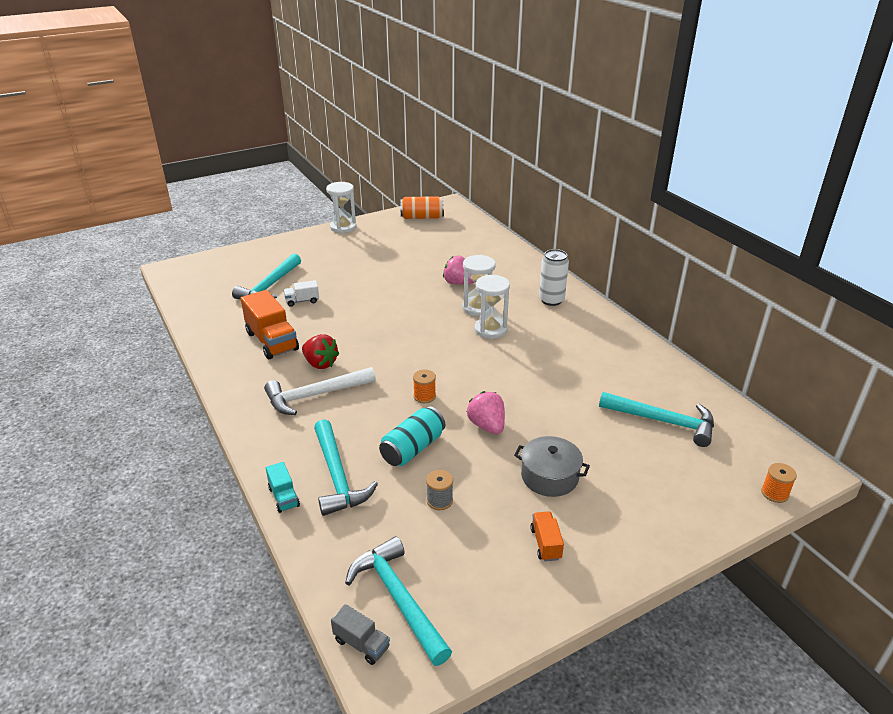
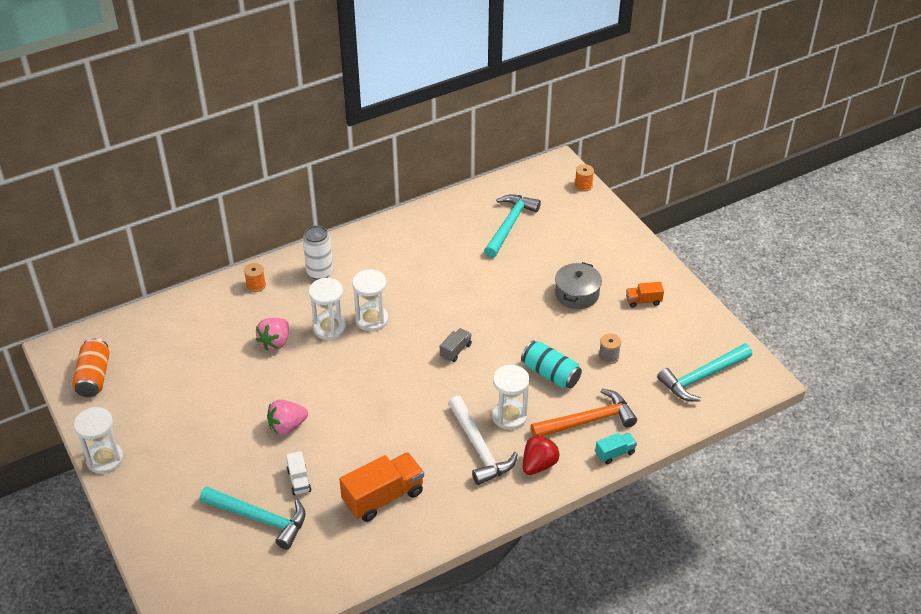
camera: 90 degrees left, 10 degrees up
(320, 363) = (426, 449): red strawberry -> red strawberry (538, 465)
(337, 476) = (588, 420): turquoise hammer -> orange hammer
(354, 416) = (509, 416): none -> white hourglass
(361, 644) = (740, 394): grey truck -> grey truck (455, 351)
(424, 396) = (479, 367): orange spool -> orange spool (256, 285)
(487, 426) = (519, 327): pink strawberry -> pink strawberry (287, 426)

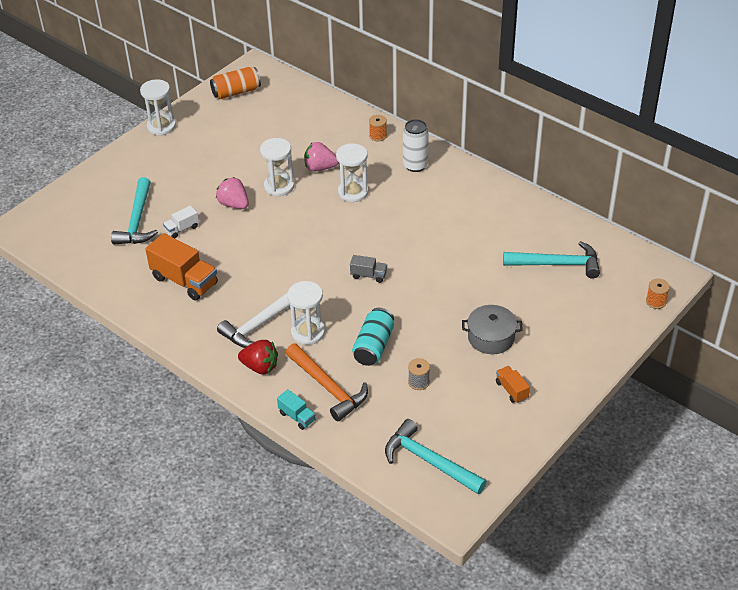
camera: 70 degrees right, 0 degrees up
(371, 319) = (377, 213): white hourglass -> white hourglass (279, 186)

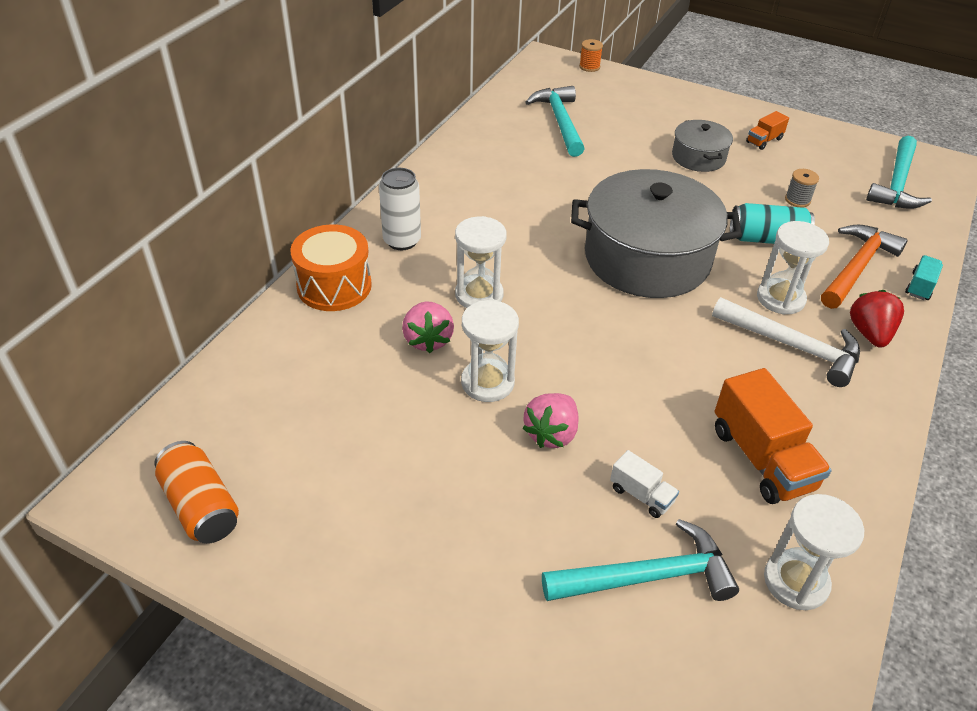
camera: 105 degrees left, 0 degrees up
(161, 126) = (332, 622): white hourglass -> white hourglass (796, 581)
(184, 281) = (761, 458): orange truck -> orange truck turned 135 degrees clockwise
(368, 275) = (647, 258): grey truck -> grey pot
(378, 136) = (334, 286): orange spool -> orange drum

